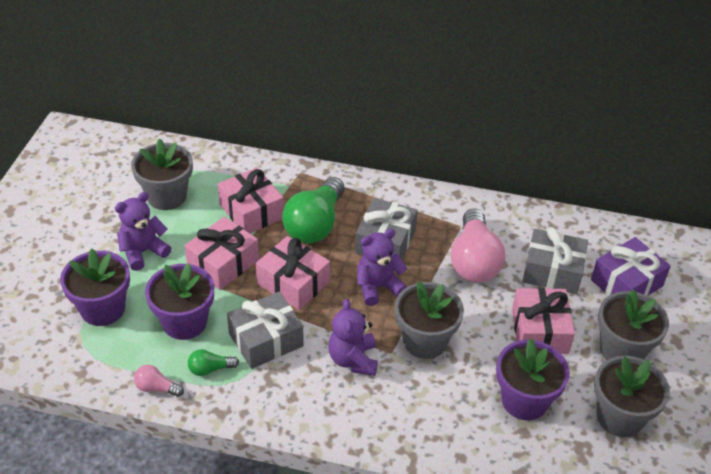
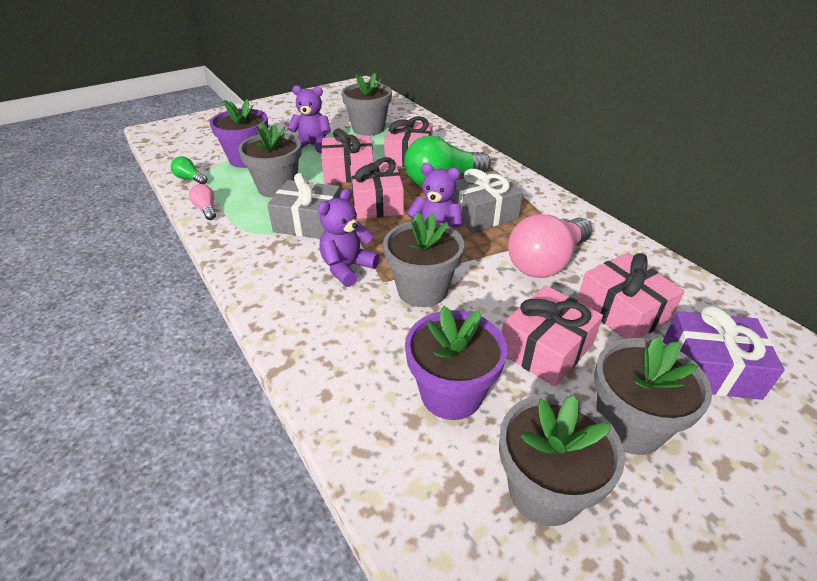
camera: 45 degrees right, 5 degrees down
(184, 322) = (277, 187): purple flower pot -> grey flower pot
(210, 369) = (250, 218): green light bulb -> green light bulb (190, 179)
(552, 271) = (622, 311): grey gift -> pink gift

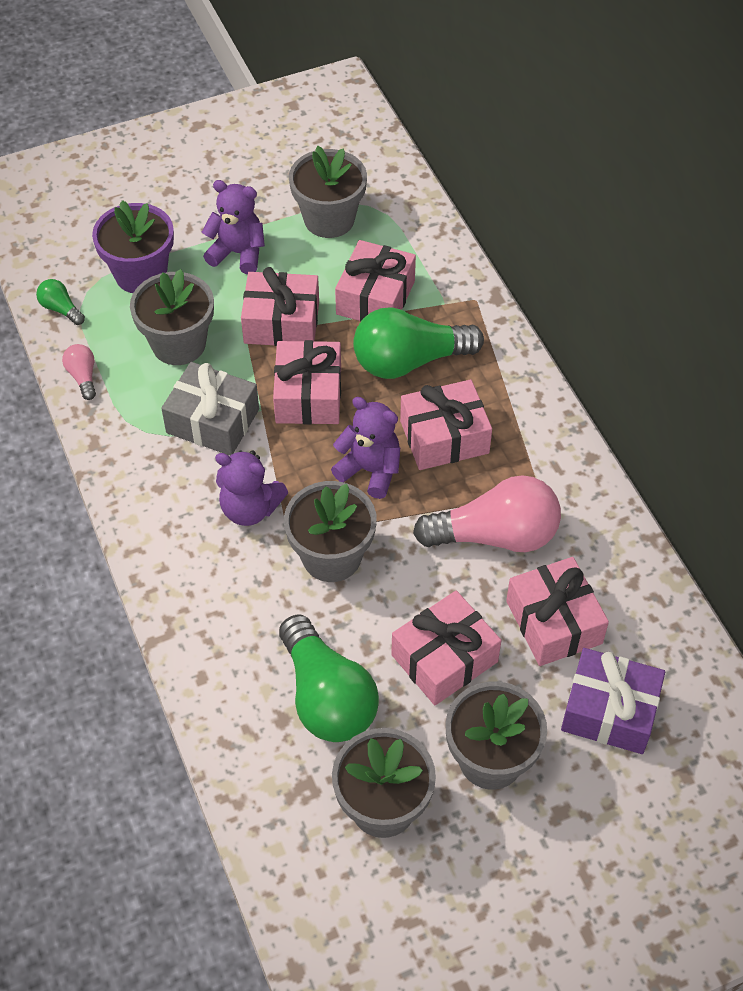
camera: 10 degrees right, 15 degrees up
(347, 268) = (250, 509): purple teddy bear -> purple teddy bear turned 120 degrees counterclockwise
(451, 394) = (327, 697): purple flower pot -> green light bulb
(482, 214) = (444, 437): grey gift -> pink gift
(546, 262) = (495, 535): pink light bulb -> pink light bulb turned 150 degrees counterclockwise

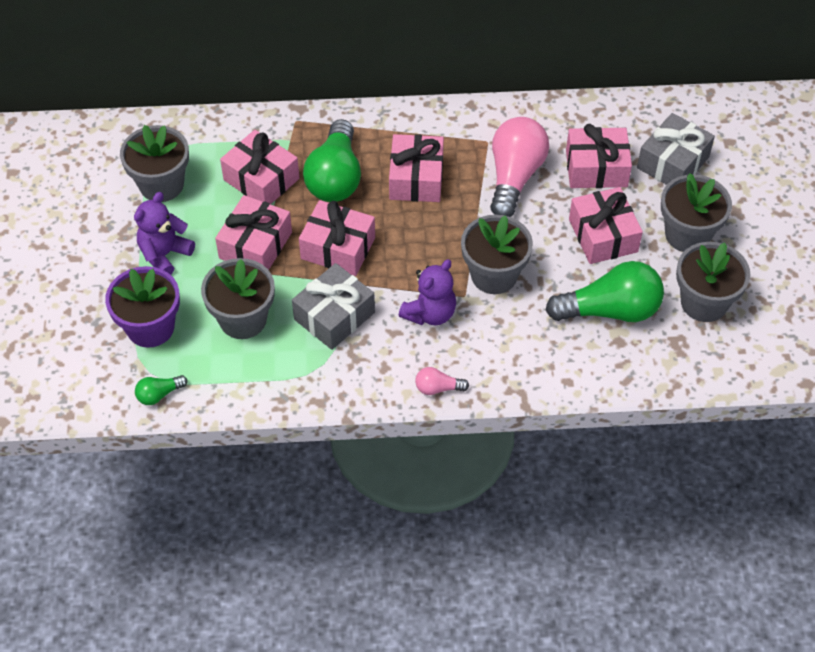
camera: 70 degrees left, 0 degrees up
(83, 377) = (244, 394): pink light bulb -> pink light bulb (438, 388)
(370, 470) = (427, 230): purple teddy bear -> none
(609, 711) = (673, 162): purple gift -> grey gift

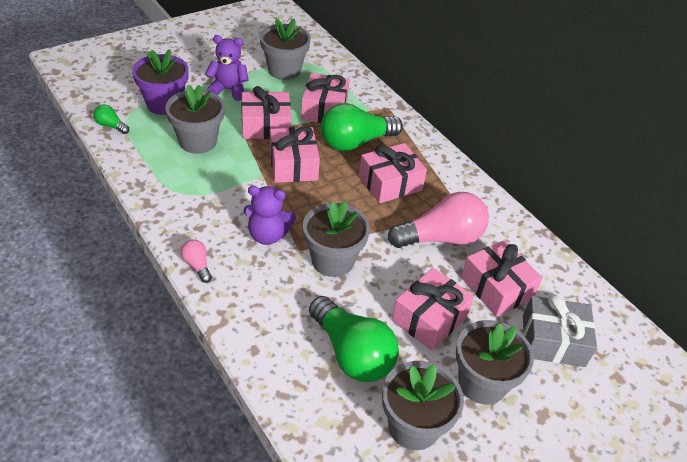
camera: 55 degrees right, 10 degrees down
(334, 316) = (230, 184): grey gift -> none

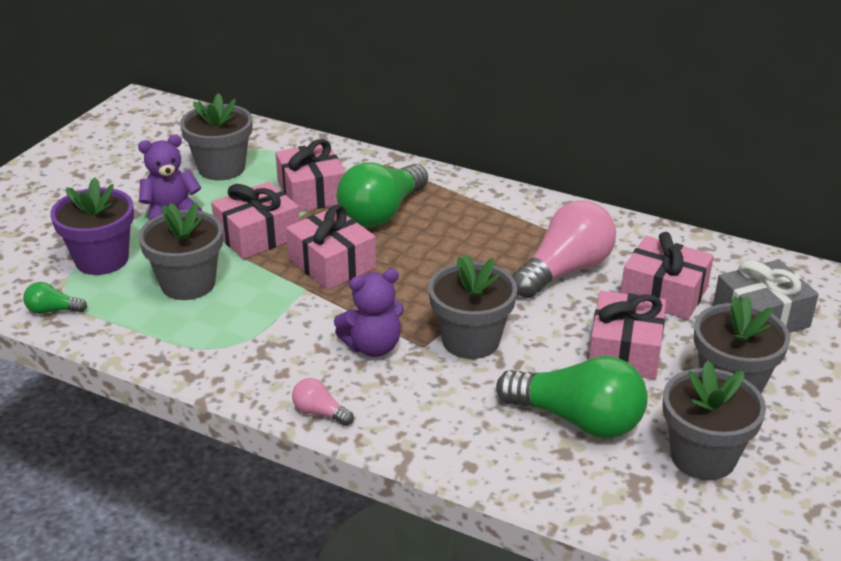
camera: 25 degrees left, 10 degrees down
(390, 183) = (460, 239): pink gift -> none

